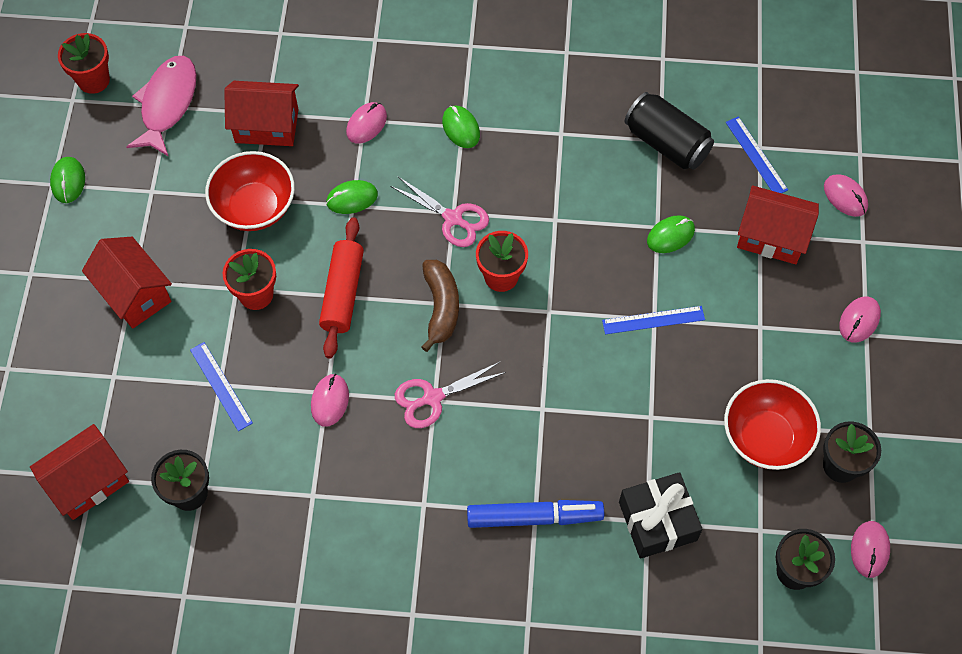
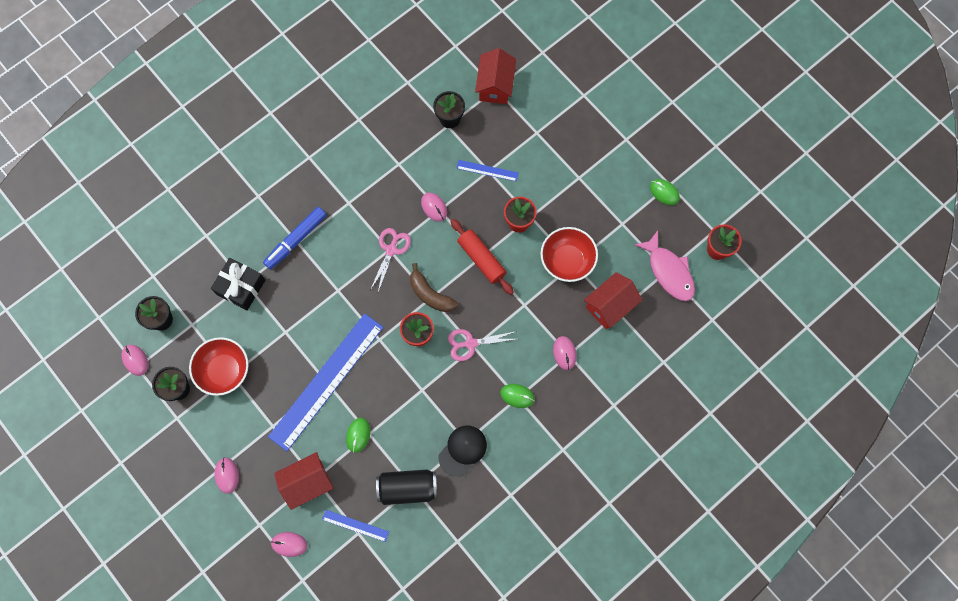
camera: 135 degrees right, 10 degrees up
(134, 294) = (571, 173): red house -> none
(352, 198) = (528, 308): green mouse -> none
(573, 128) = (462, 450): none -> black cap
(653, 320) = (326, 381): blue ruler -> blue ruler, size x2.38

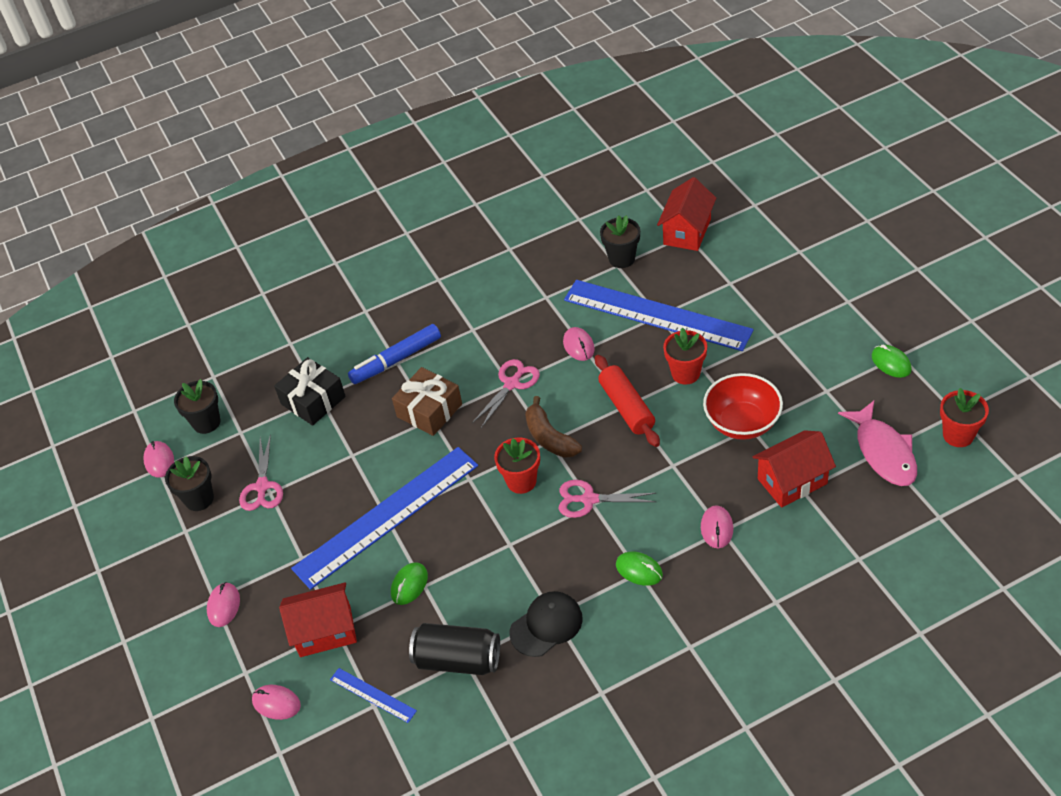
camera: 20 degrees right, 25 degrees down
(224, 370) = (262, 487): red bowl -> pink scissors
(334, 283) = (429, 410): none -> brown gift
(487, 170) = (657, 315): blue ruler -> blue ruler, size x2.38

